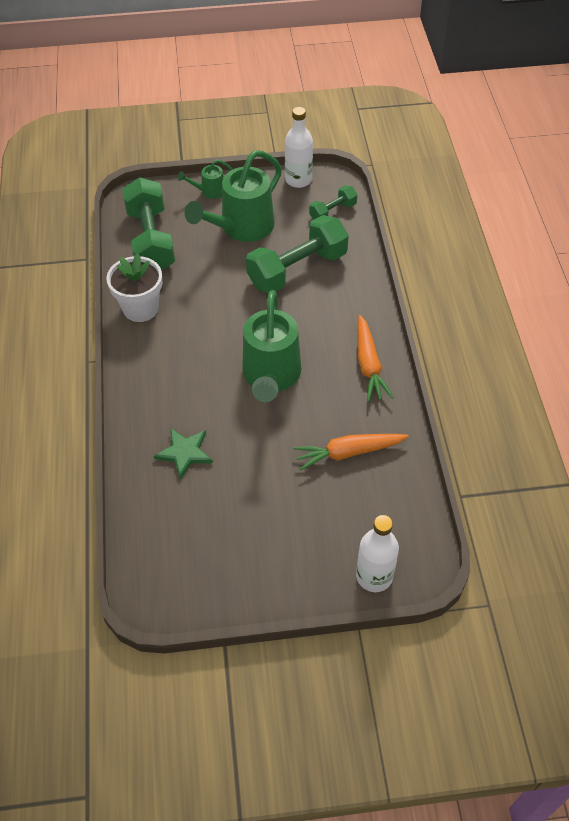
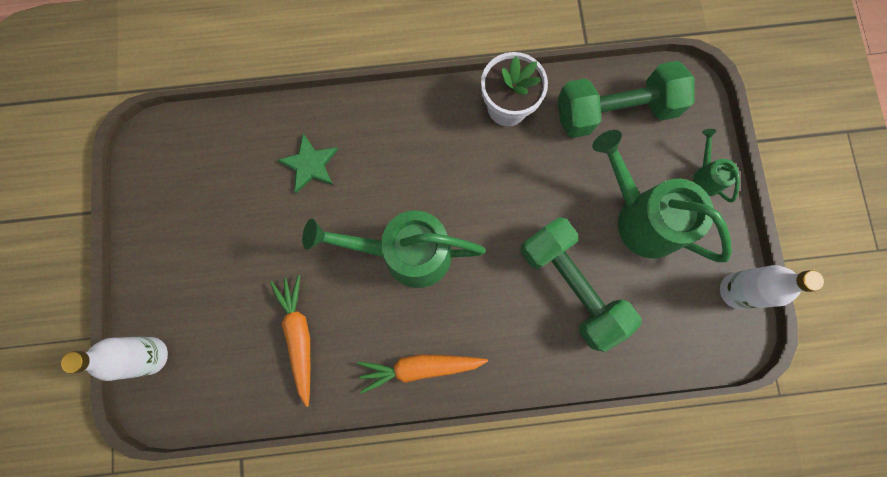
camera: 90 degrees right, 25 degrees up
(332, 212) = (677, 335): green dumbbell -> none

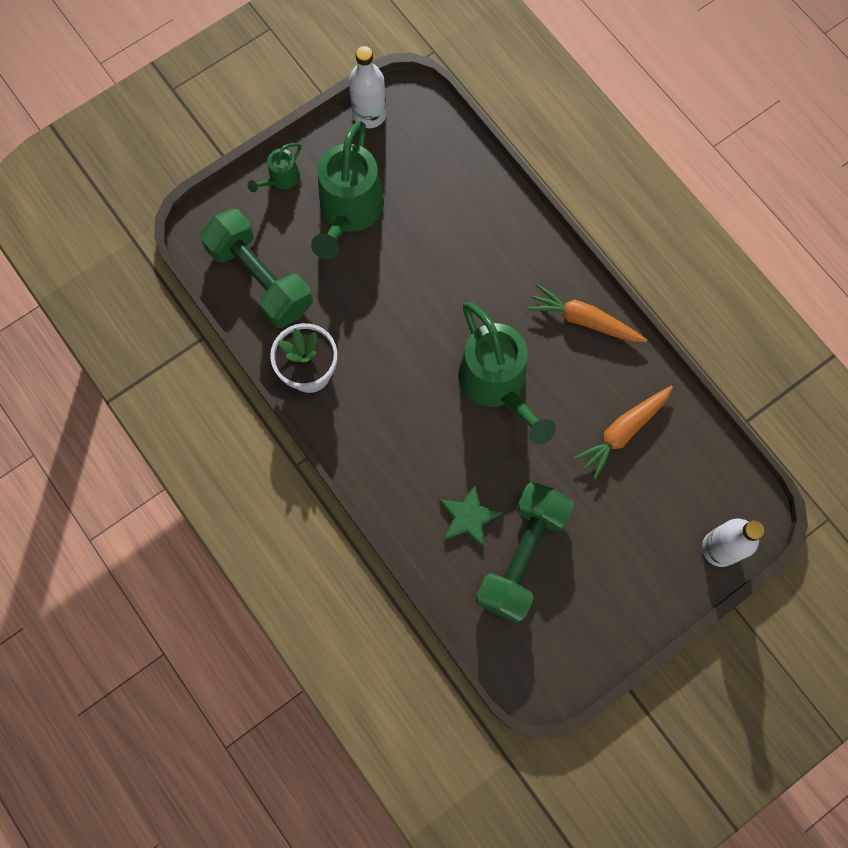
camera: 120 degrees left, 5 degrees down
(420, 367) = (584, 320): orange carrot -> orange carrot turned 150 degrees clockwise
(571, 286) = (442, 238): green dumbbell -> green dumbbell (522, 556)

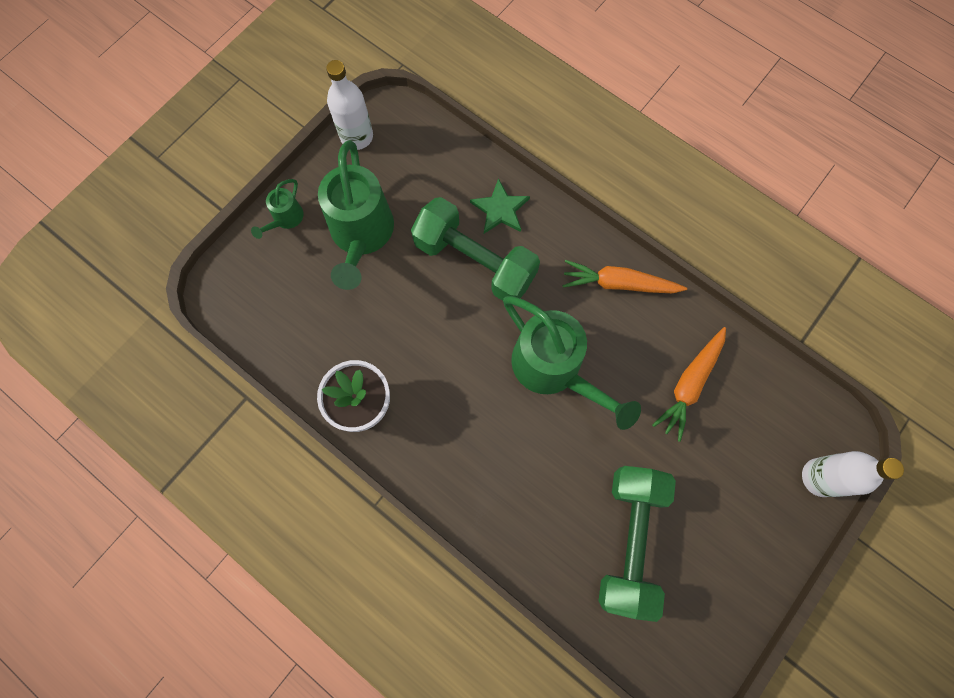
camera: 15 degrees left, 0 degrees up
(260, 279) = (290, 323): green dumbbell -> green dumbbell (475, 261)
(468, 517) = (564, 514): green star -> green star (500, 209)

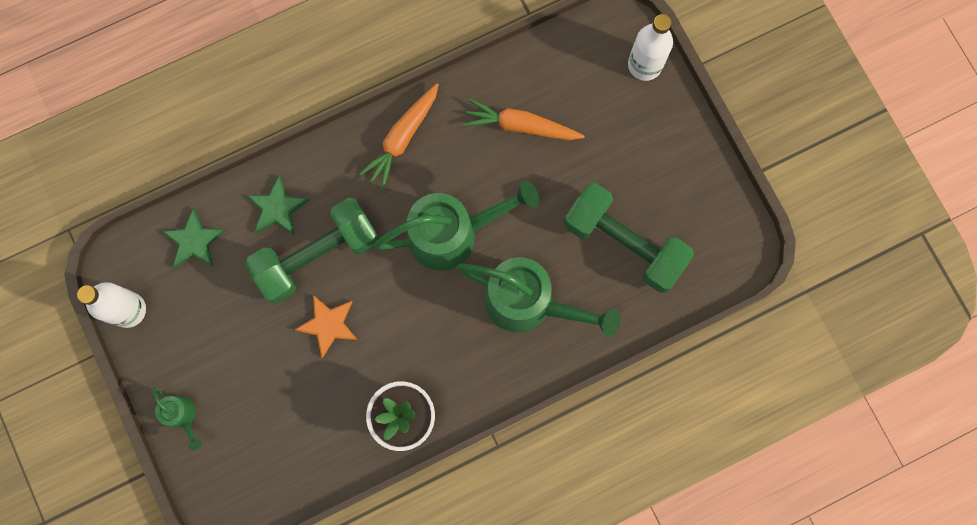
camera: 65 degrees left, 5 degrees up
(361, 235) = (237, 350): green watering can -> green watering can (529, 303)
(417, 299) = (328, 325): none -> orange star
(438, 158) = (194, 241): none -> green star
(689, 384) = (521, 126): orange carrot -> orange carrot turned 135 degrees clockwise

